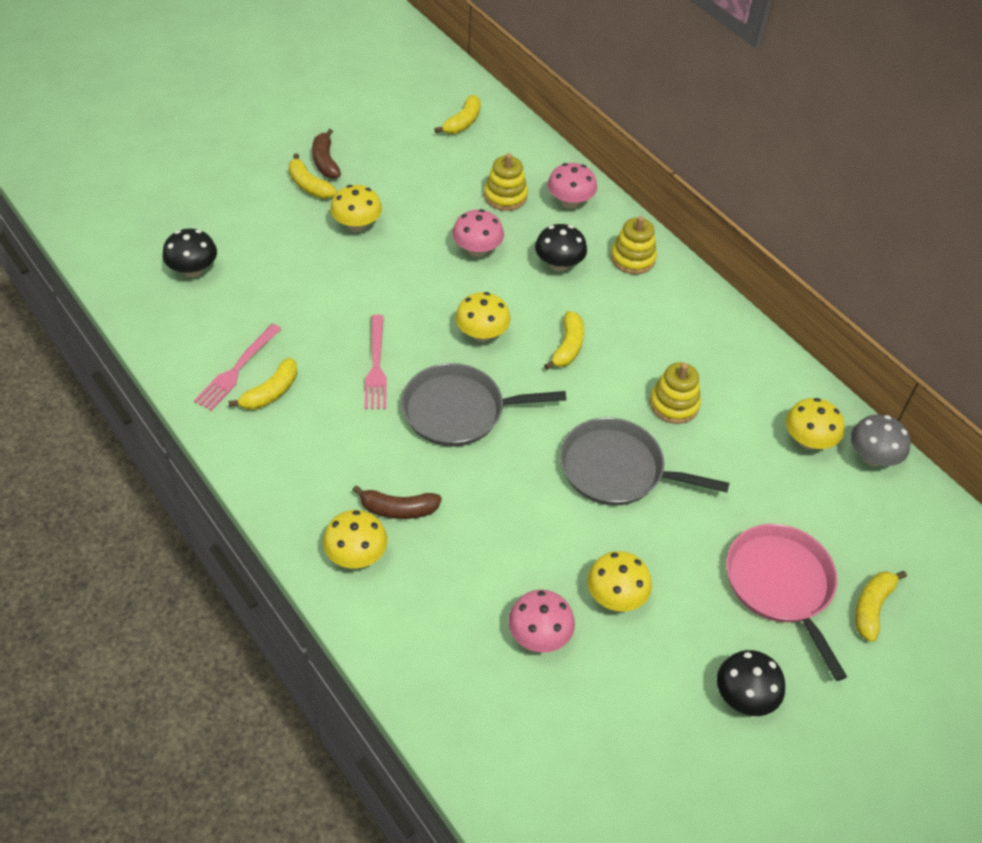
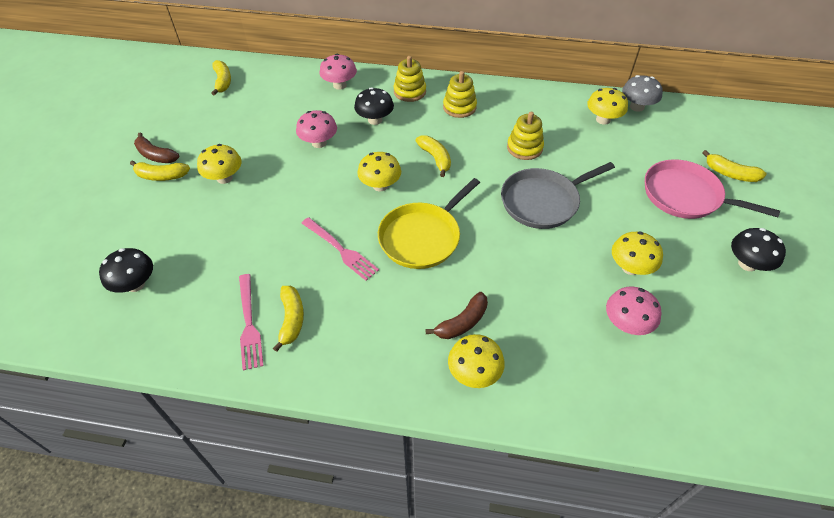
camera: 40 degrees left, 0 degrees up
(459, 411) = (422, 237): grey pan -> yellow pan
(505, 196) = (299, 104): yellow stacking toy -> yellow stacking toy (459, 107)
(872, 607) = (730, 174): yellow banana -> yellow banana turned 45 degrees counterclockwise

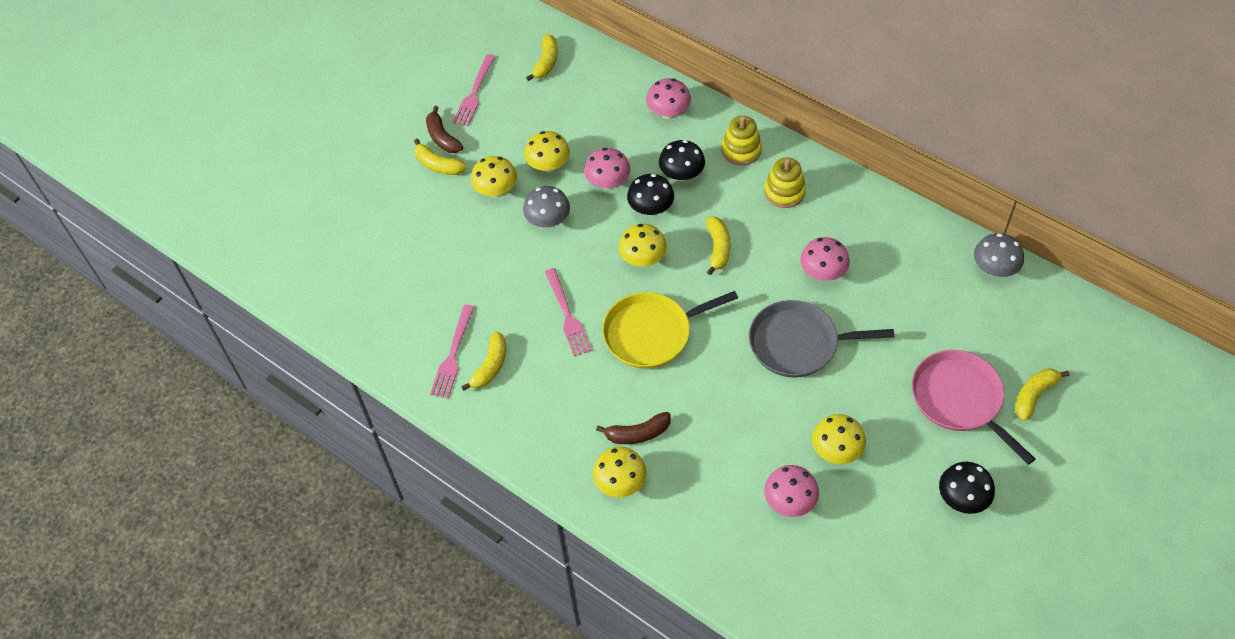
camera: 30 degrees right, 5 degrees up
(135, 284) = (374, 276): black mushroom -> black mushroom (651, 208)
(171, 118) = (474, 93): none -> pink fork
(283, 185) = (548, 220): none -> grey mushroom
(524, 148) = (822, 272): yellow stacking toy -> pink mushroom
(603, 119) = (939, 270): yellow mushroom -> yellow mushroom (548, 165)
(730, 174) = (1034, 395): yellow banana -> yellow banana turned 75 degrees clockwise

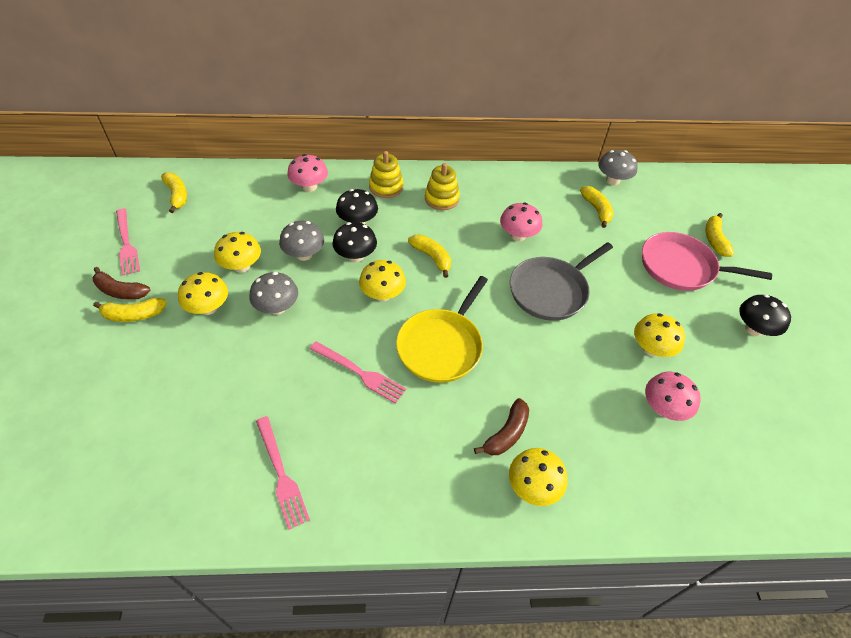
camera: 45 degrees left, 5 degrees down
(490, 366) = (327, 461): yellow banana -> yellow banana (596, 210)
(608, 182) = (304, 254): pink mushroom -> grey mushroom

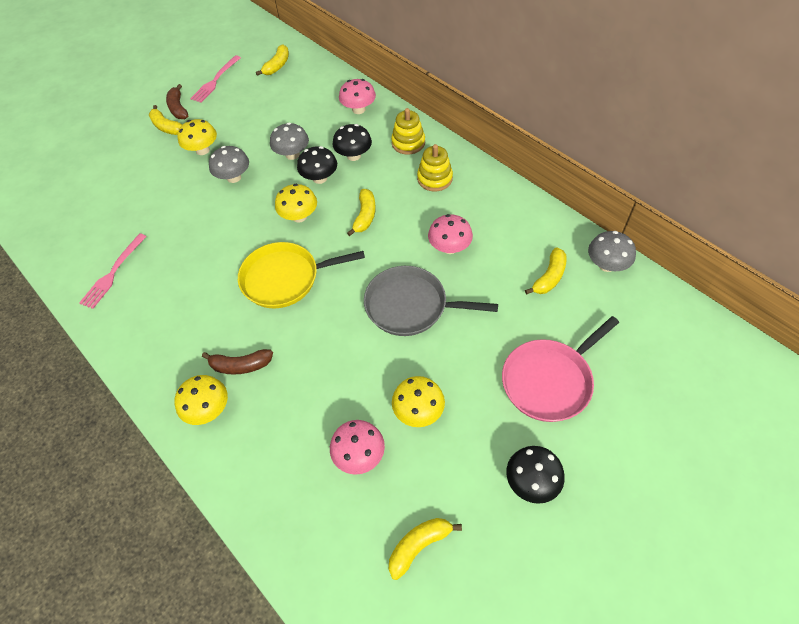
camera: 55 degrees right, 5 degrees up
(241, 266) = (250, 137): yellow mushroom -> none
(360, 373) = (220, 254): pink fork -> none
(681, 267) = (549, 380): pink pan -> pink pan turned 105 degrees counterclockwise
(714, 240) = (624, 387): yellow banana -> yellow banana (419, 545)

